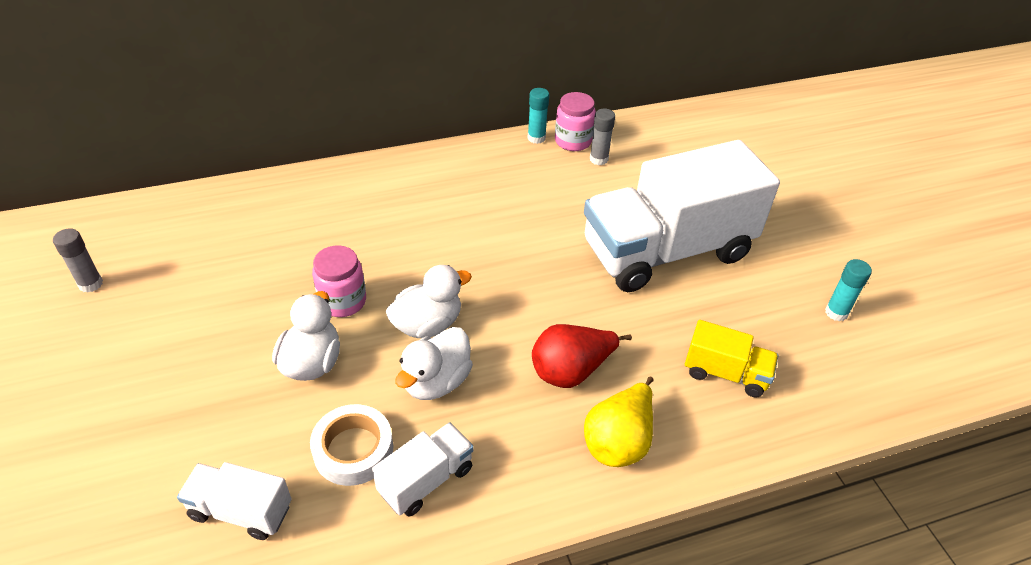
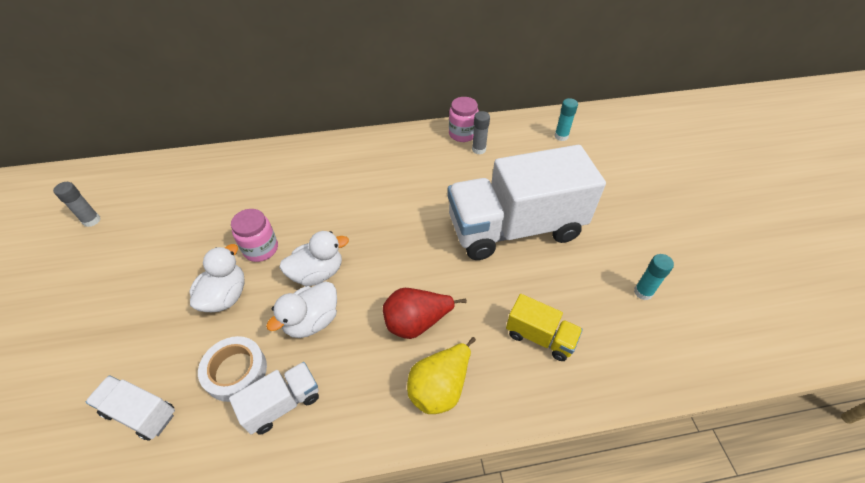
camera: 10 degrees right, 5 degrees up
(536, 138) = (435, 130): turquoise glue stick -> turquoise glue stick (561, 136)

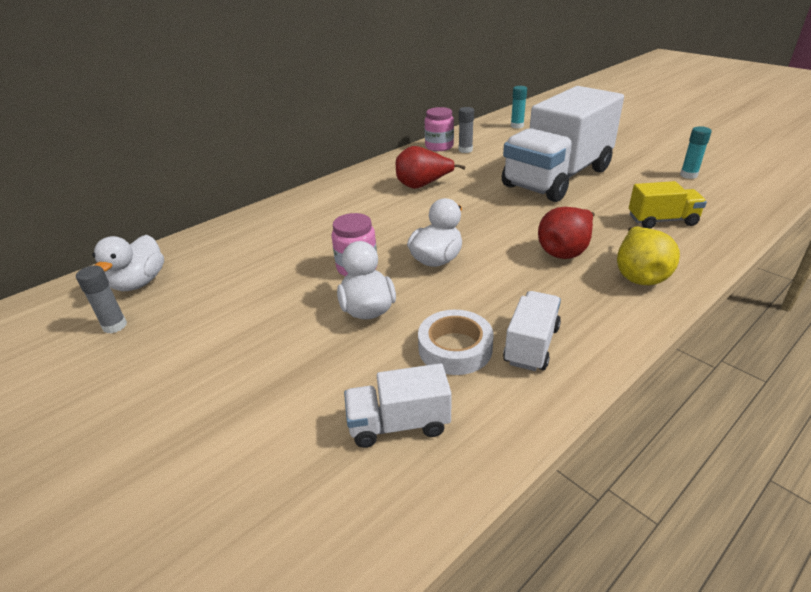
camera: 30 degrees left, 15 degrees down
(312, 321) = (477, 287): white duck -> white duck (139, 283)
(397, 179) = (423, 185): none -> red pear

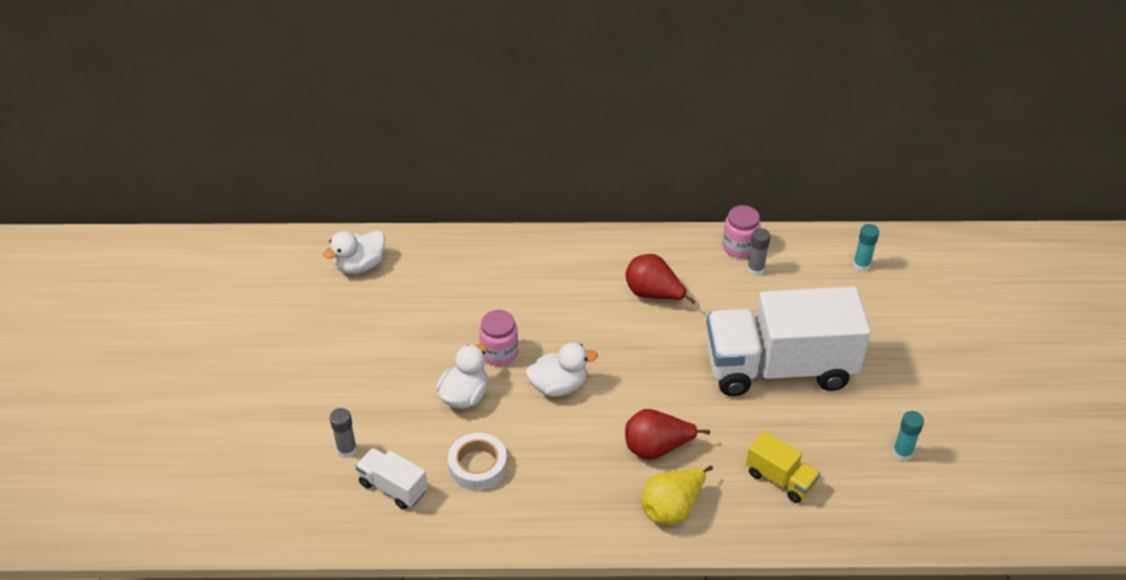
camera: 40 degrees right, 10 degrees up
(115, 326) = (319, 298): grey glue stick -> grey glue stick (347, 450)
(531, 345) = (522, 499): white truck -> none

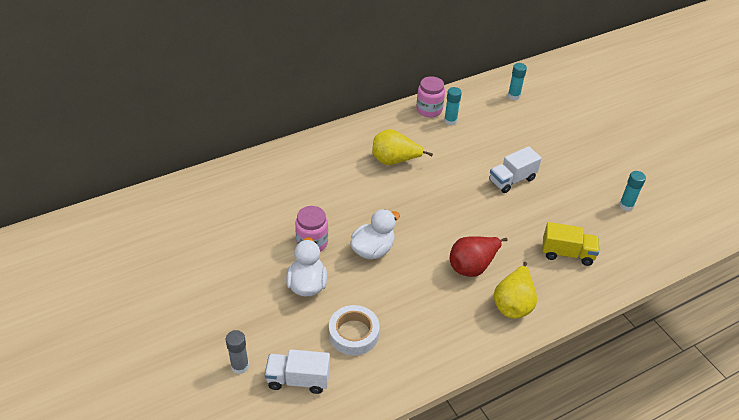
camera: 30 degrees left, 0 degrees up
(360, 265) = (155, 217): white duck -> none
(653, 294) = (394, 161): red pear -> yellow pear
(755, 269) = (450, 121): grey glue stick -> turquoise glue stick
(778, 368) = (512, 180): white truck -> white truck, size x0.43

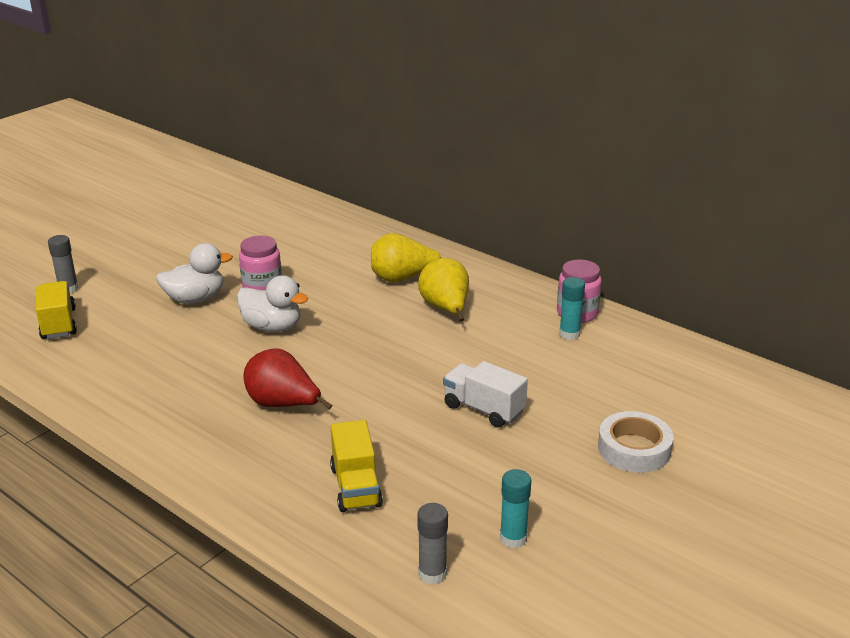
camera: 70 degrees right, 15 degrees down
(298, 379) = (58, 324): white truck -> yellow truck
(353, 333) = (133, 342): white tape -> white tape (634, 449)
(513, 96) = (690, 378): turquoise glue stick -> none
(513, 304) = (228, 451): yellow pear -> yellow pear (402, 279)
(646, 243) = (432, 574): none -> grey glue stick

